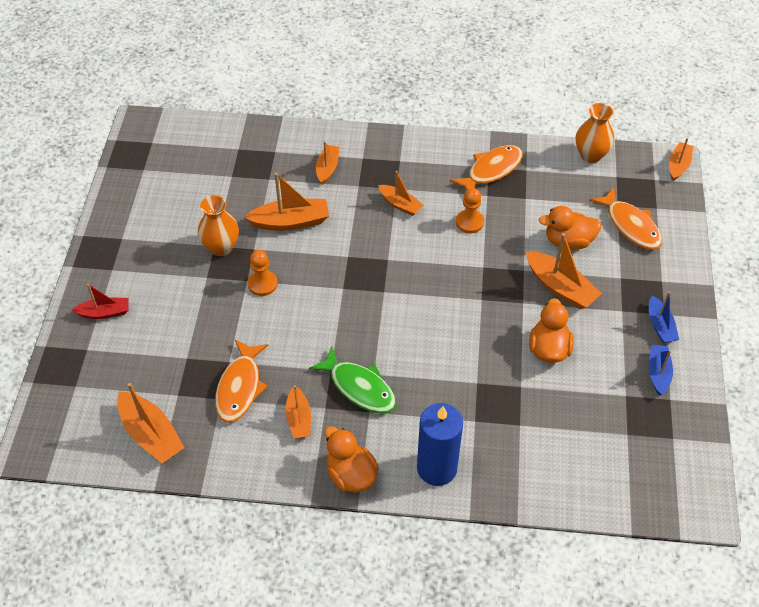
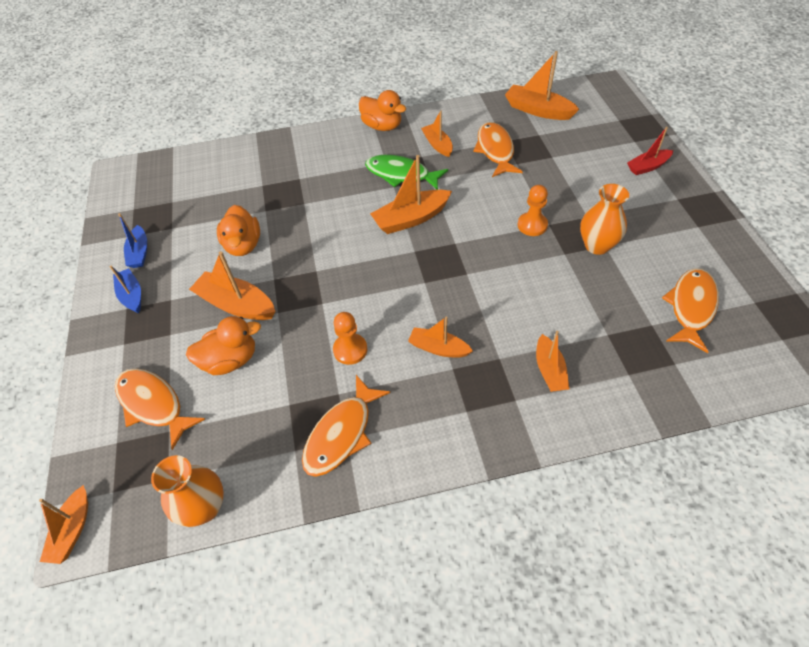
camera: 165 degrees right, 0 degrees up
(192, 179) = (691, 307): none -> orange fish
(290, 222) = (547, 291): orange boat -> orange boat (411, 219)
(437, 468) = (321, 144): blue candle -> none

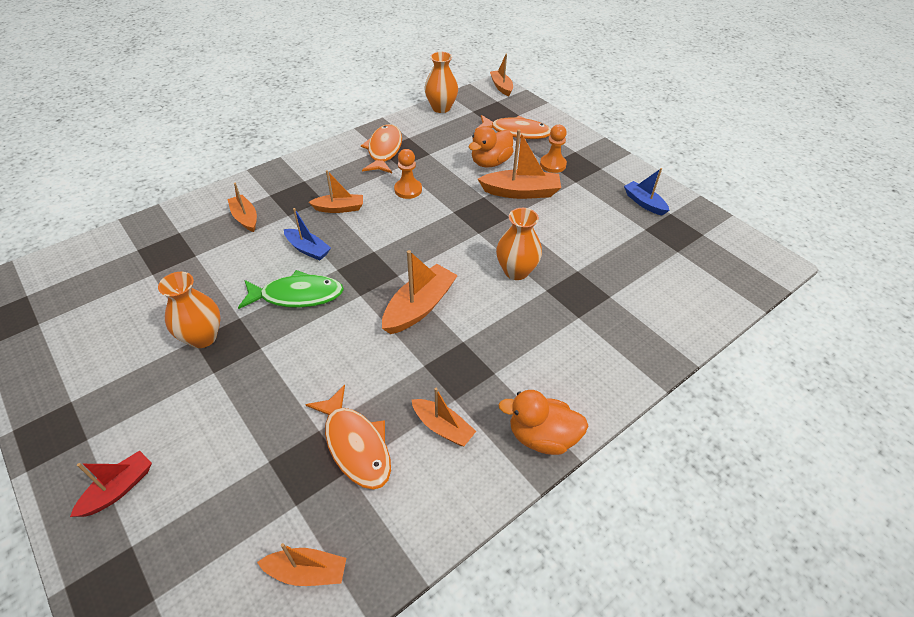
camera: 150 degrees right, 5 degrees down
(132, 295) = (608, 176): blue boat -> blue boat (308, 249)
(243, 245) = (563, 234): orange duck -> none
(313, 224) = (516, 271): none -> orange vase
(401, 174) = (464, 360): green fish -> green fish (297, 295)
(532, 225) = (280, 340): orange pawn -> orange pawn (553, 164)
(538, 110) = (307, 572): orange boat -> orange boat, size x0.63
(691, 307) = (109, 299): orange fish -> none

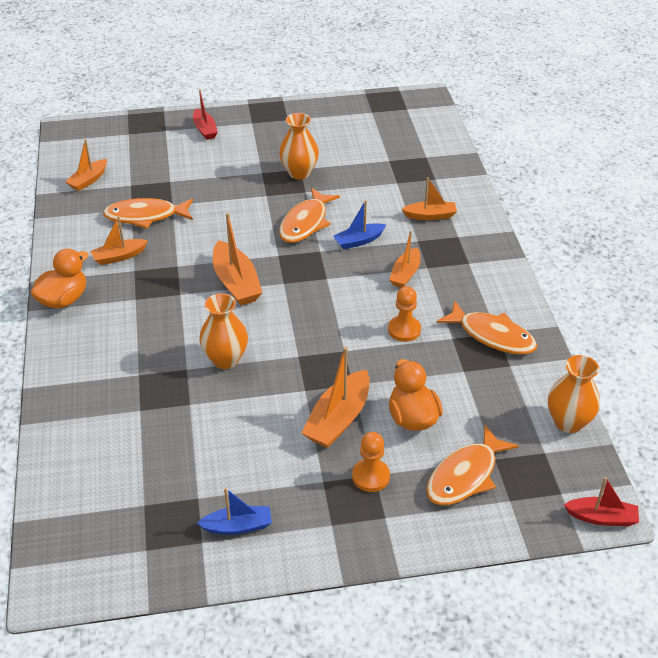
camera: 120 degrees right, 5 degrees down
(297, 295) = (305, 223): green fish -> orange fish
(501, 87) = (601, 517): orange boat -> red boat

